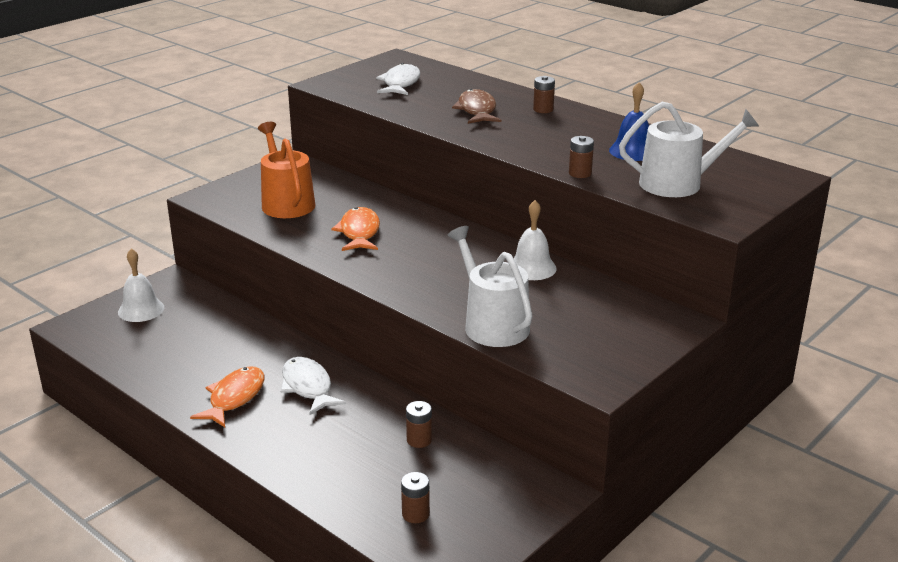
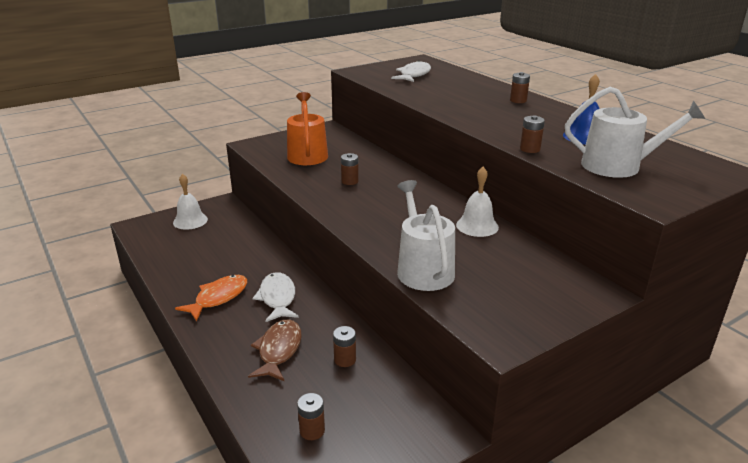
camera: 15 degrees right, 0 degrees up
(359, 232) = (350, 181): orange fish -> brown battery
(477, 110) = (463, 97): brown fish -> brown fish (279, 350)

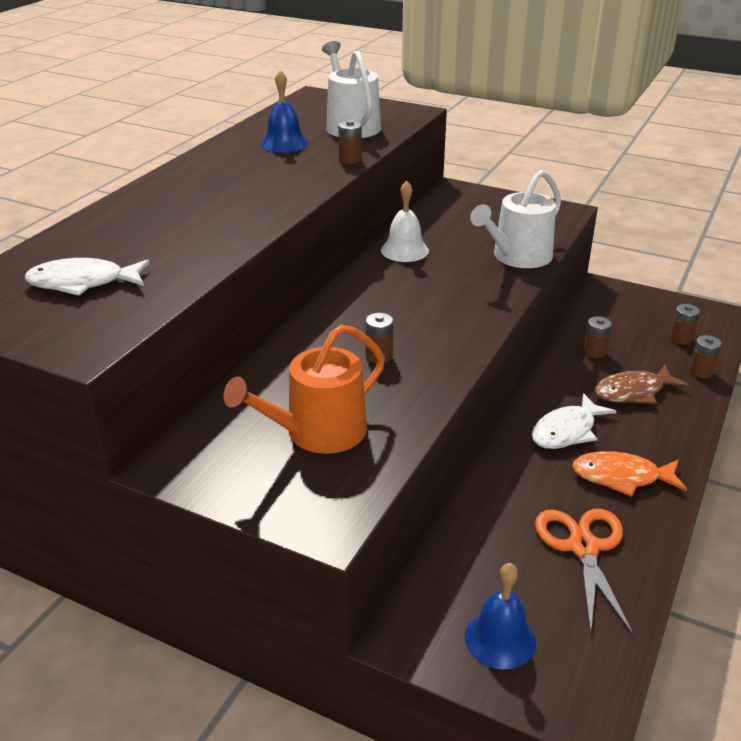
camera: 120 degrees left, 5 degrees up
(190, 221) = (500, 639): white bell -> blue bell
(197, 261) = (583, 547): none -> orange scissors
(518, 100) = (176, 187): brown battery -> brown battery (701, 372)

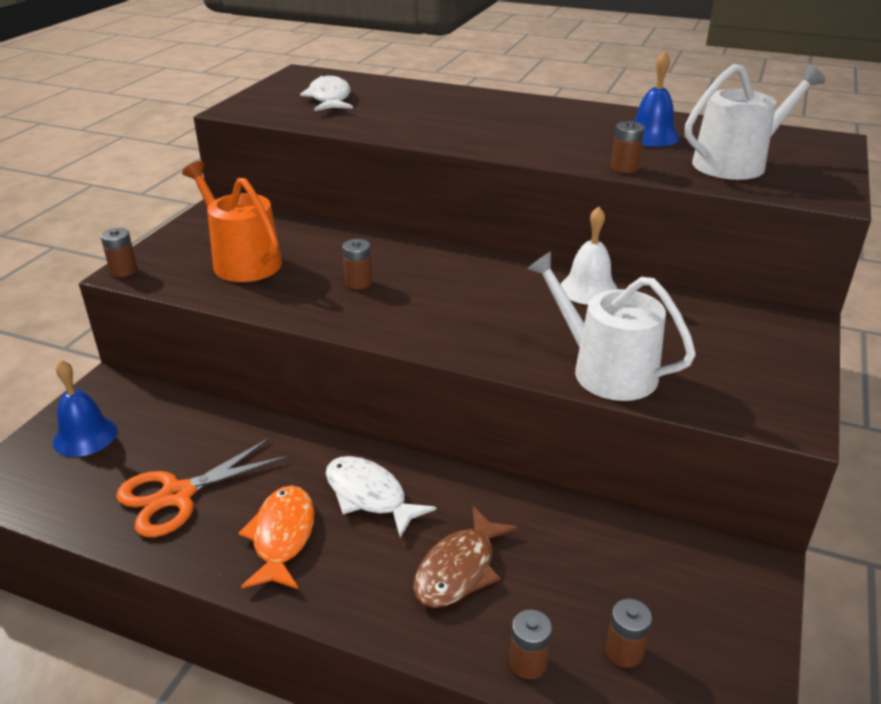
camera: 85 degrees right, 0 degrees up
(583, 547) = (177, 495): orange scissors -> orange scissors turned 150 degrees clockwise
(594, 352) = (553, 537): brown battery -> brown battery (123, 271)
(633, 392) = (459, 569): brown fish -> brown fish turned 120 degrees counterclockwise

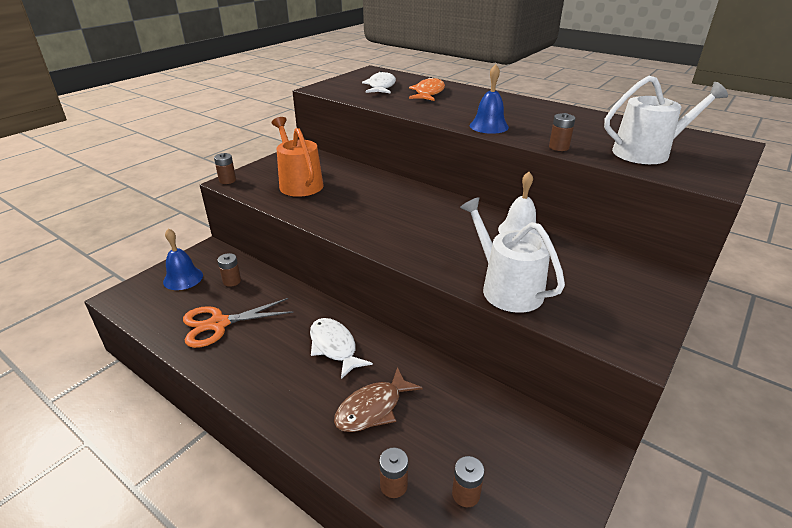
camera: 15 degrees right, 0 degrees up
(282, 537) = (269, 363): orange fish -> orange fish (428, 93)
(358, 282) = (364, 206): brown battery -> brown battery (232, 281)
(651, 136) = (590, 128): blue bell -> blue bell (489, 126)

